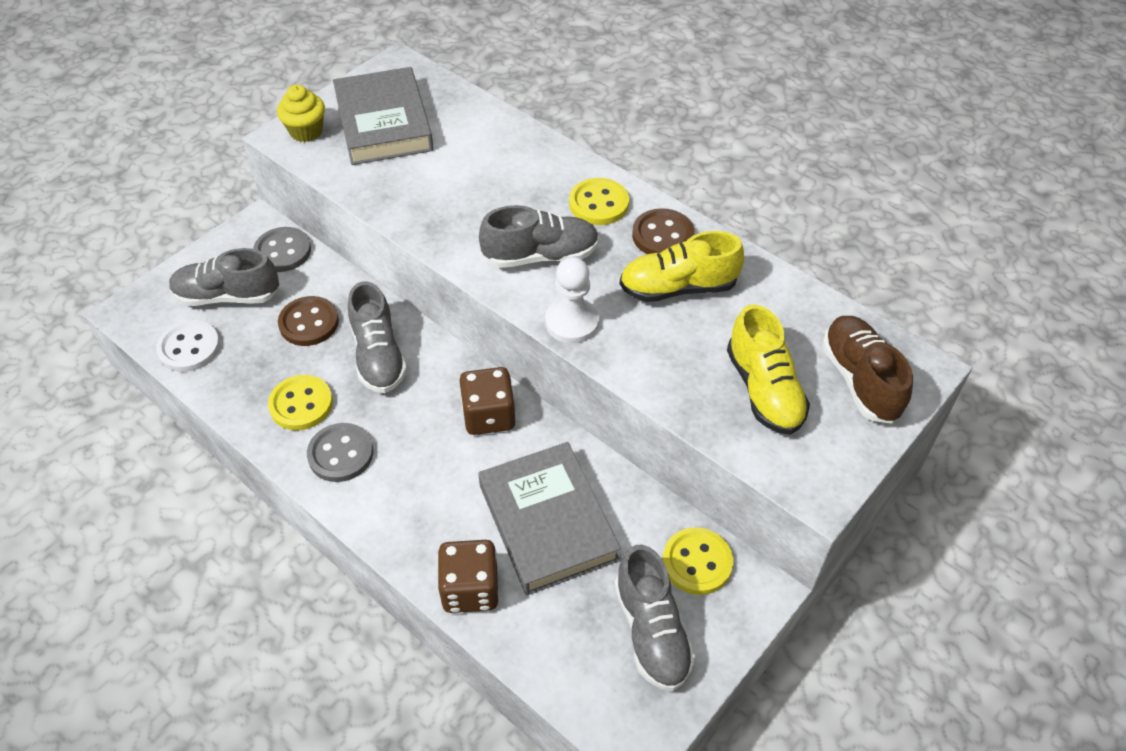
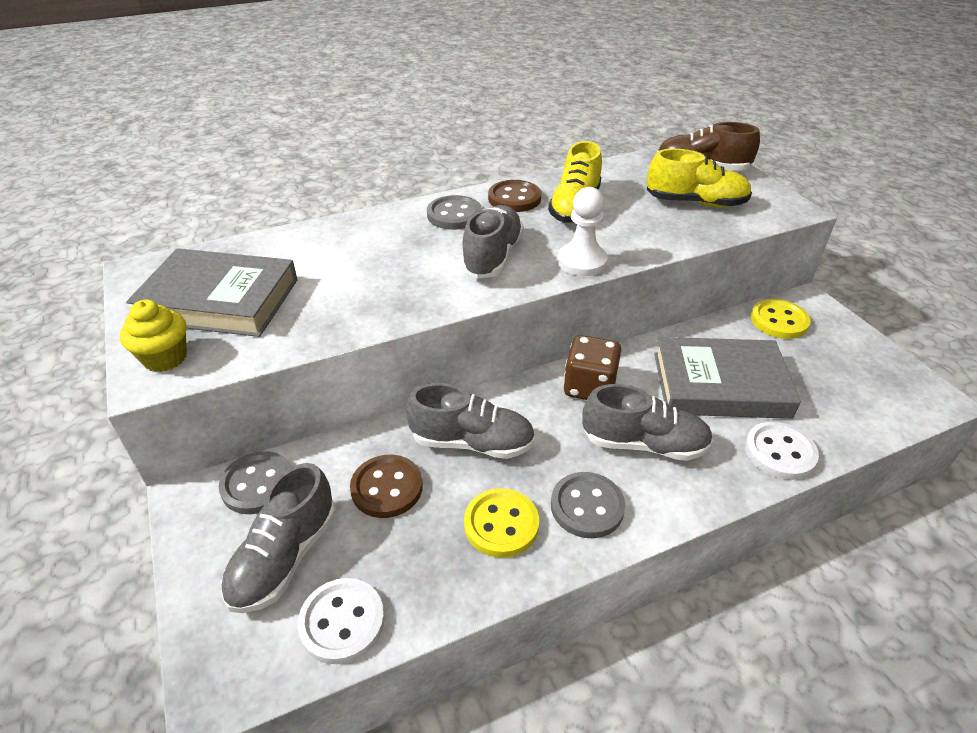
camera: 65 degrees left, 10 degrees down
(470, 589) = (779, 452): brown dice -> white button
(598, 204) = (454, 215): yellow button -> grey button
(651, 631) = (837, 360): grey shoe -> grey shoe (644, 444)

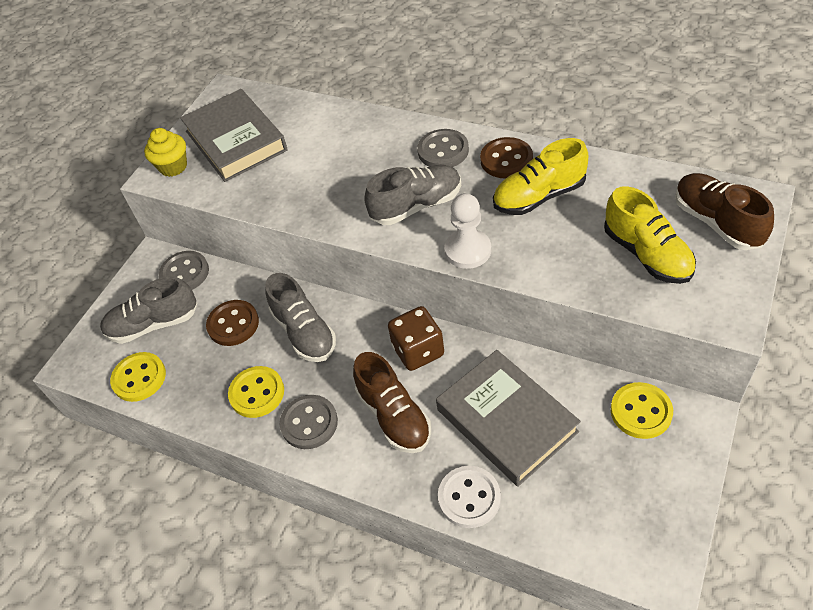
camera: 55 degrees right, 10 degrees up
(342, 622) = (139, 378): white button -> yellow button
(644, 444) = (394, 416): grey shoe -> brown shoe

